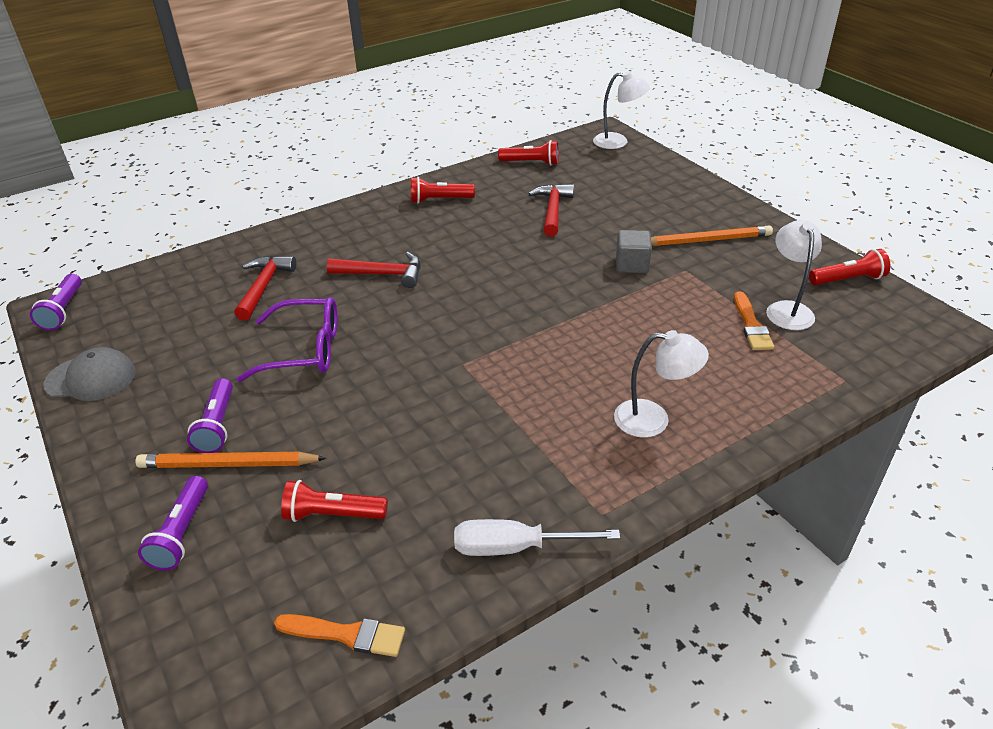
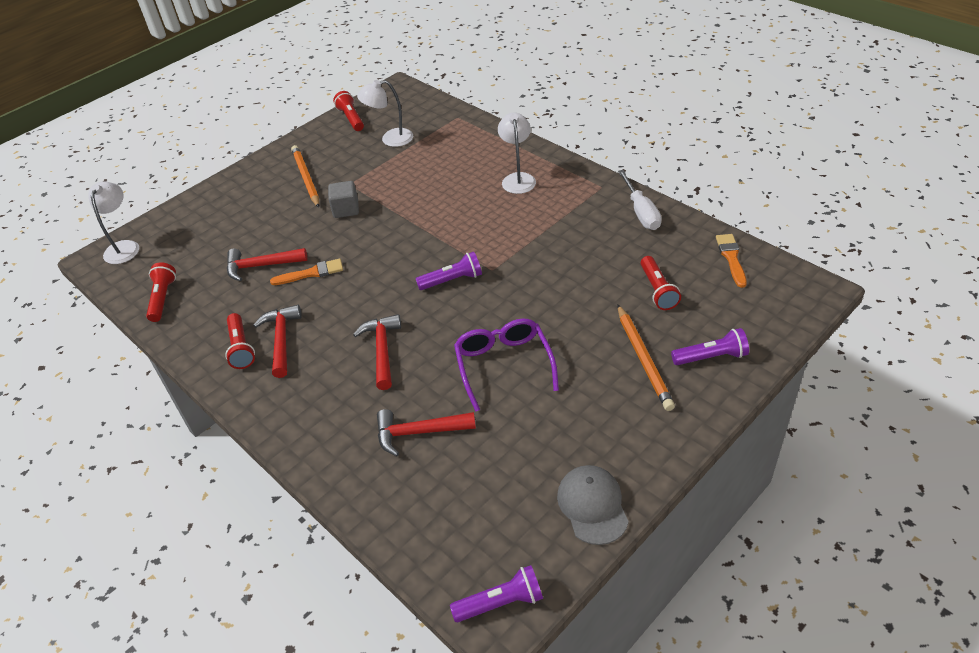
camera: 100 degrees left, 5 degrees up
(217, 425) = (609, 383): purple flashlight -> purple flashlight (452, 280)
(436, 220) = (281, 340): none -> red hammer
(751, 325) = (411, 151): orange brush -> orange brush (311, 273)

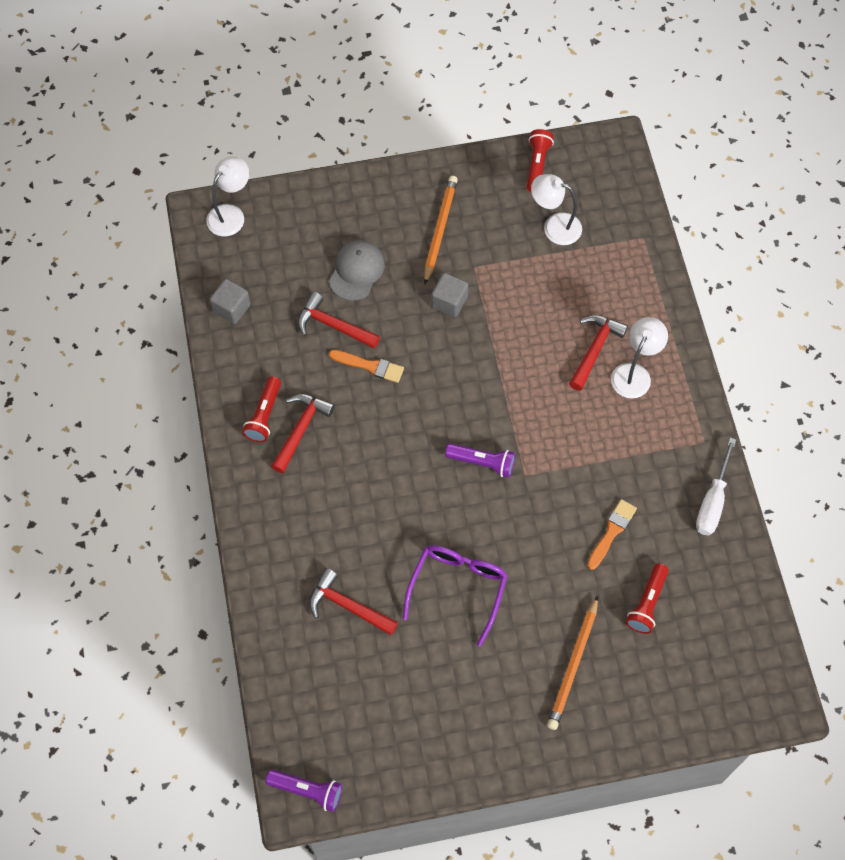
camera: 30 degrees right, 20 degrees up
(163, 298) = (231, 308): red flashlight -> grey cube
(382, 350) = (373, 501): red hammer -> red hammer (595, 349)
(592, 505) = (426, 765): grey cap -> grey cap (356, 271)
(711, 357) = (629, 704): purple flashlight -> none
(731, 258) = (744, 615): orange brush -> orange brush (612, 532)

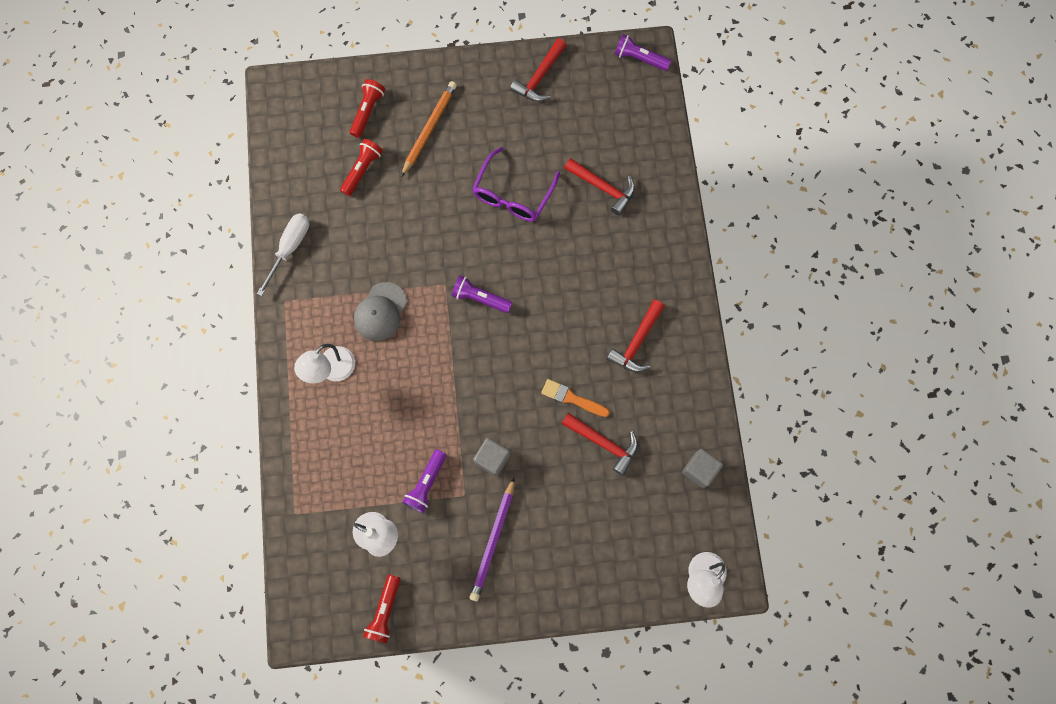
camera: 175 degrees left, 10 degrees up
(264, 415) = (669, 358): red flashlight -> red flashlight (367, 111)
(356, 271) = (578, 500): grey cap -> grey cap (380, 312)
(440, 230) = (493, 541): orange pencil -> purple pencil
(514, 274) = (426, 483): none -> purple flashlight
(595, 349) = (363, 397): red hammer -> red hammer (539, 77)
(612, 532) = (380, 229): orange brush -> none

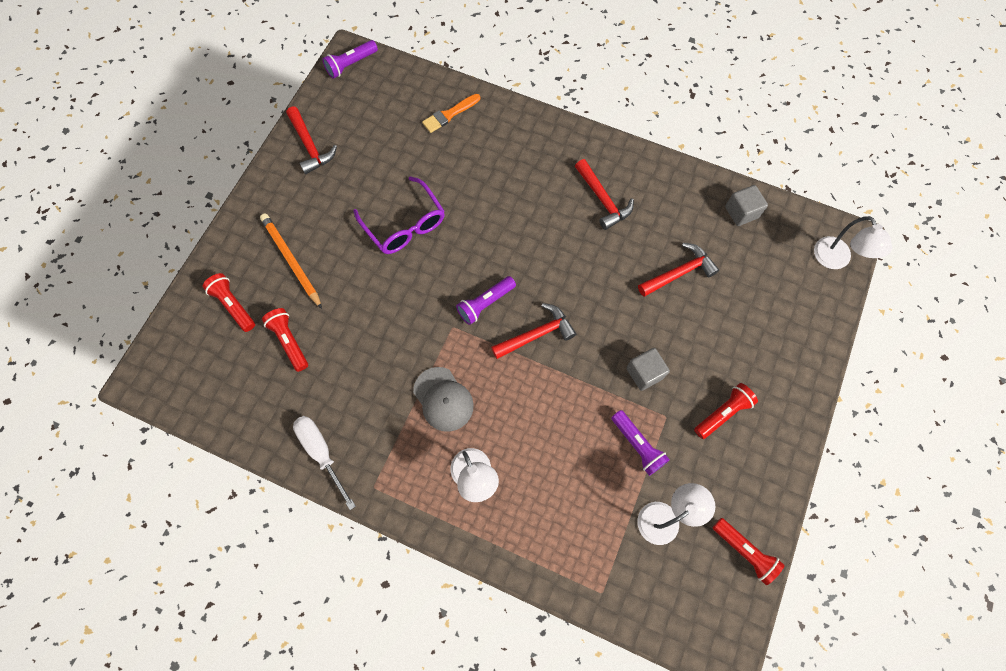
camera: 60 degrees left, 5 degrees down
(493, 541) = (722, 413): purple pencil -> red flashlight
(572, 398) = (624, 277): orange brush -> orange brush (449, 114)
(603, 188) = (447, 152): red hammer -> red hammer (536, 334)

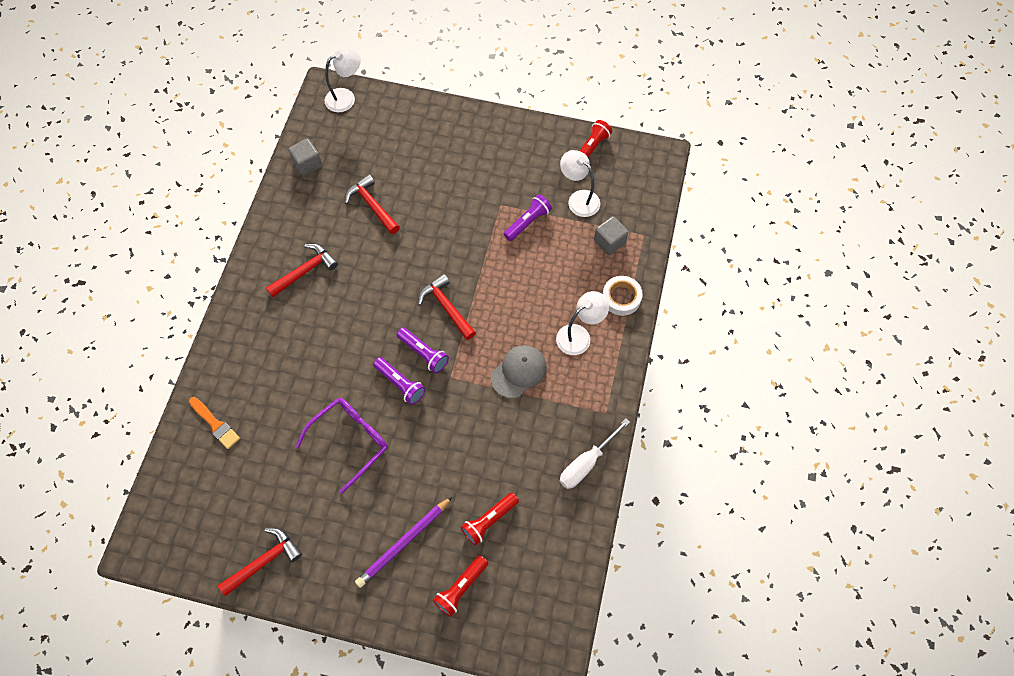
camera: 100 degrees left, 5 degrees down
(291, 261) = (404, 543): orange pencil -> purple pencil
(351, 64) = (151, 544): purple flashlight -> purple flashlight (400, 384)
(515, 541) = (621, 298): none -> white tape
(644, 373) = (467, 223): grey cube -> grey cube (609, 242)
(722, 413) = (490, 167): red flashlight -> none

